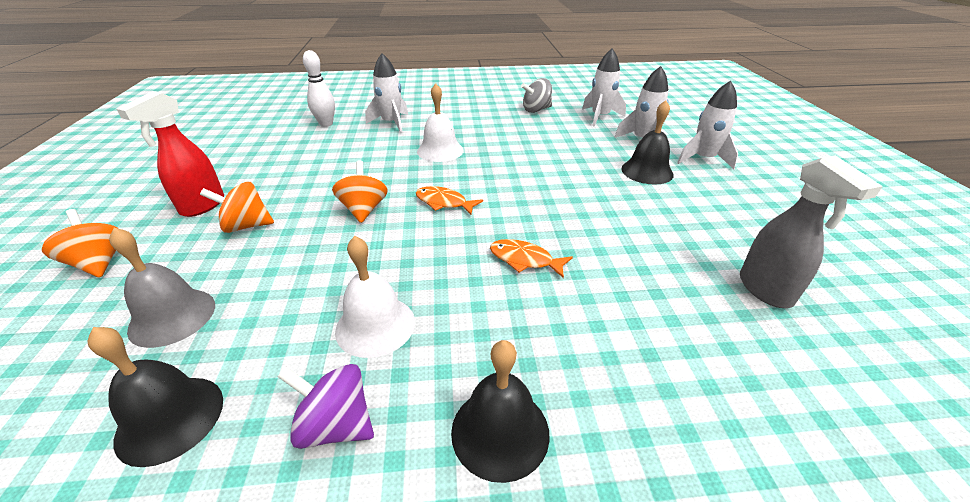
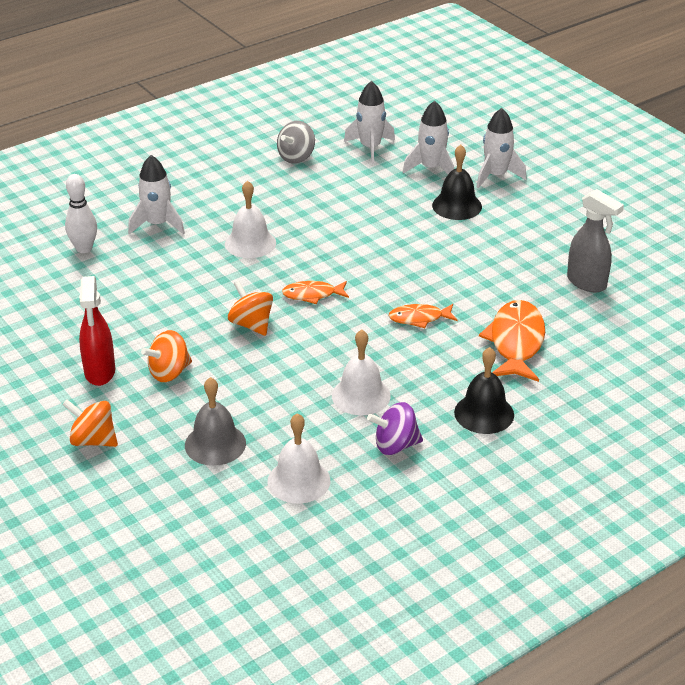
camera: 30 degrees left, 0 degrees up
(170, 418) = (299, 481): black bell -> white bell
(622, 334) = (516, 342): none -> orange fish

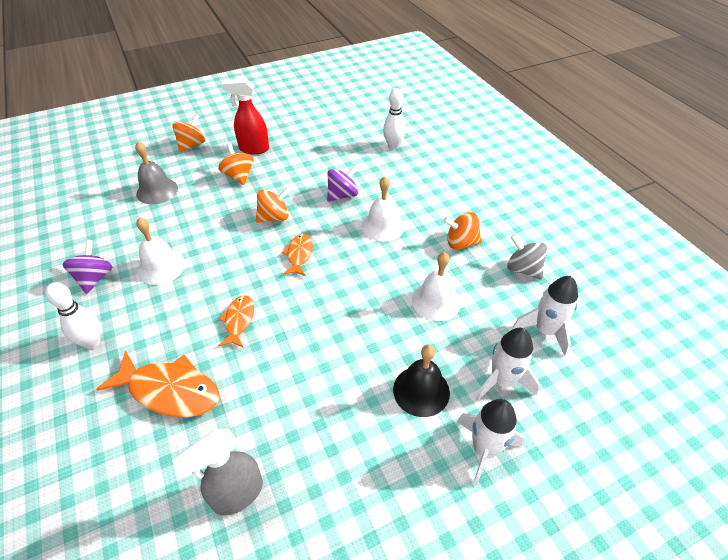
camera: 100 degrees right, 10 degrees up
(157, 224) = (418, 179): white rocket -> none
(198, 278) = (342, 195): none -> purple spinning top
(266, 192) = (461, 243): none -> orange spinning top
(299, 481) = (97, 224): white bell -> white bell (436, 301)
(484, 413) = (92, 342): black bell -> white bowling pin

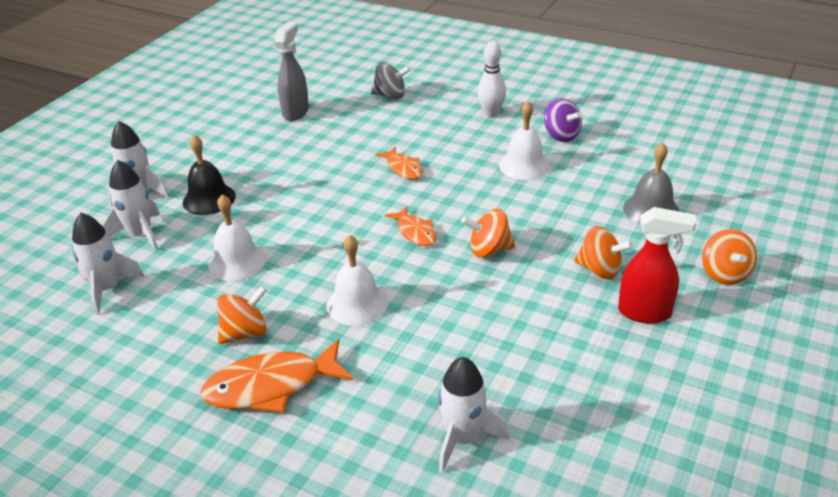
camera: 145 degrees right, 10 degrees down
(169, 391) = (398, 121): orange fish -> orange fish (271, 386)
(253, 149) = (645, 313): red spray bottle -> red spray bottle turned 45 degrees clockwise
(274, 217) = (489, 250): orange spinning top -> orange spinning top turned 60 degrees clockwise
(342, 195) = (446, 315): purple spinning top -> none
(393, 146) = (463, 439): white bowling pin -> white rocket
(523, 269) = (151, 339): grey spinning top -> grey spinning top (390, 95)

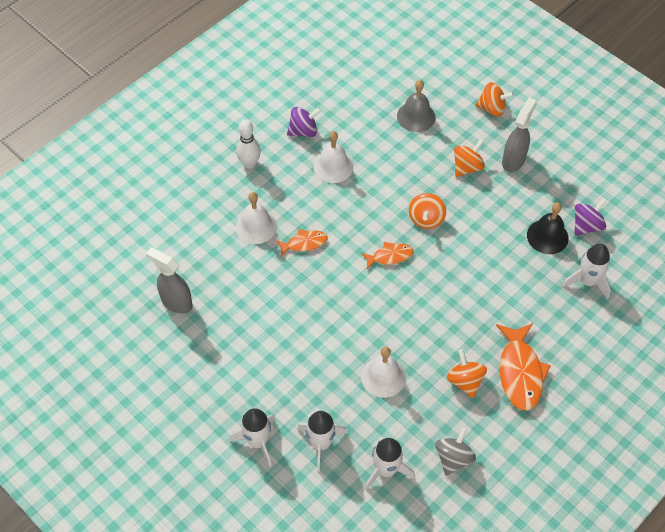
camera: 75 degrees left, 20 degrees up
(209, 199) = (290, 388): black bell -> black bell (547, 236)
(357, 304) = (456, 309): white bell -> white bell (256, 226)
(390, 95) = (183, 224): grey spinning top -> grey spinning top (453, 458)
(573, 420) = (586, 225): none -> purple spinning top
(645, 313) = (513, 160): red spray bottle -> grey spray bottle

